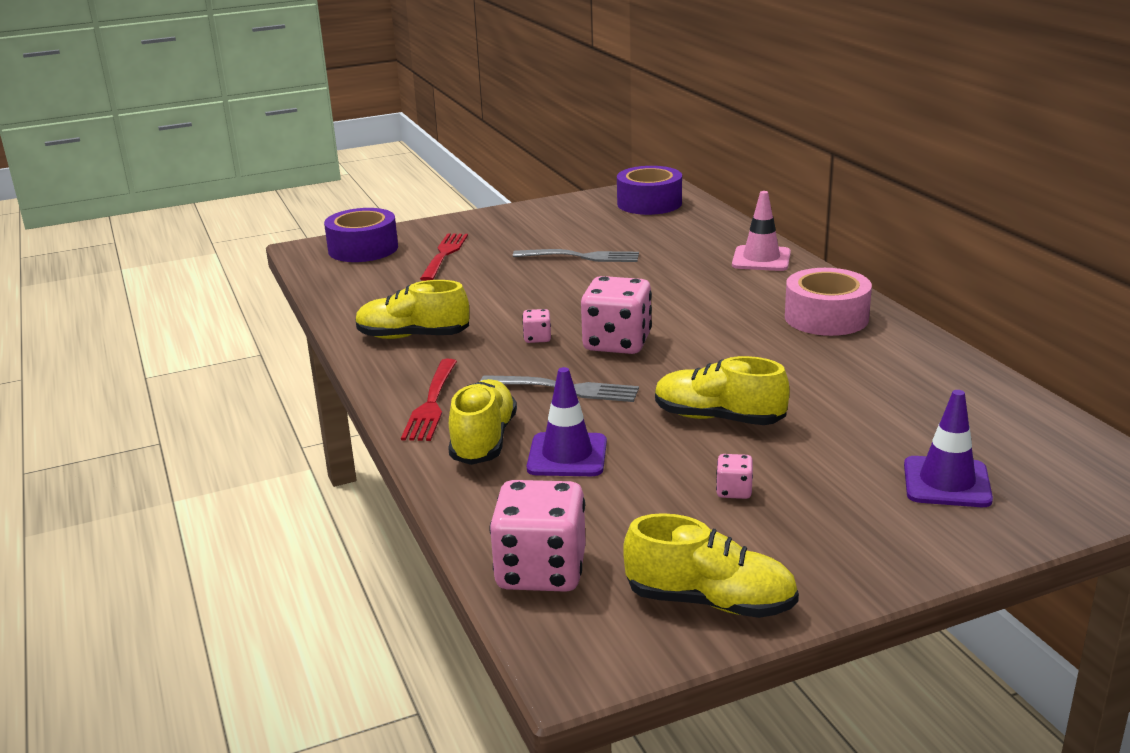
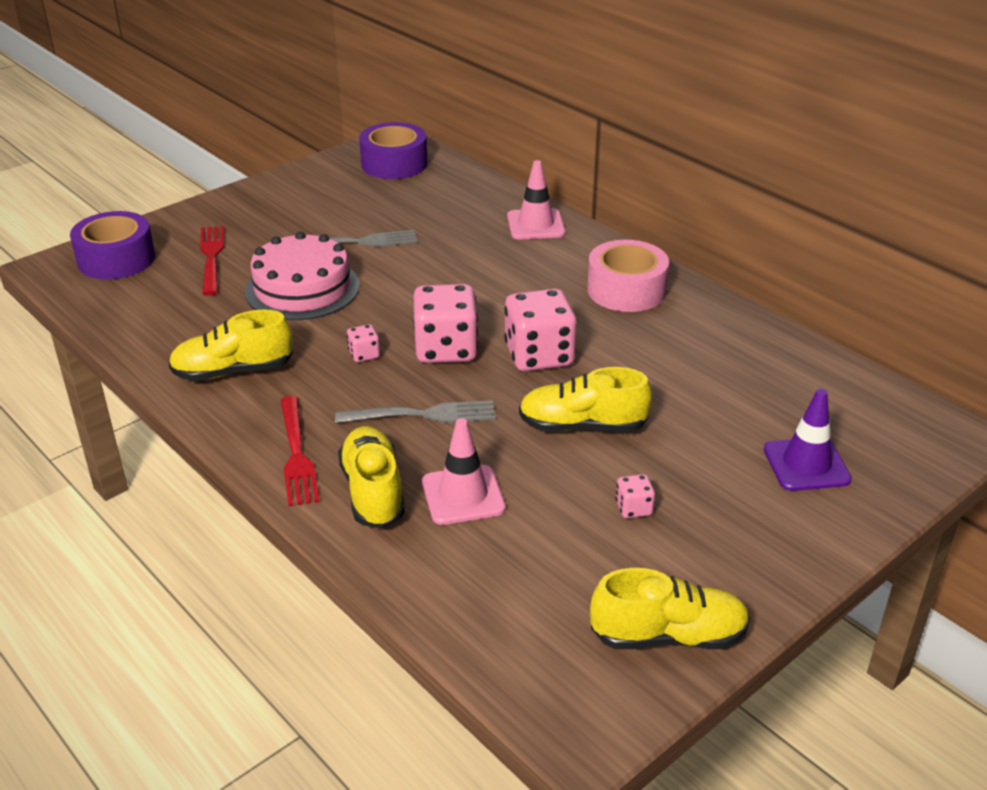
camera: 20 degrees left, 10 degrees up
(510, 284) = (302, 288): none -> pink cake
(541, 571) = (503, 635): pink dice -> pink dice (539, 356)
(567, 455) = (463, 495): purple traffic cone -> pink traffic cone

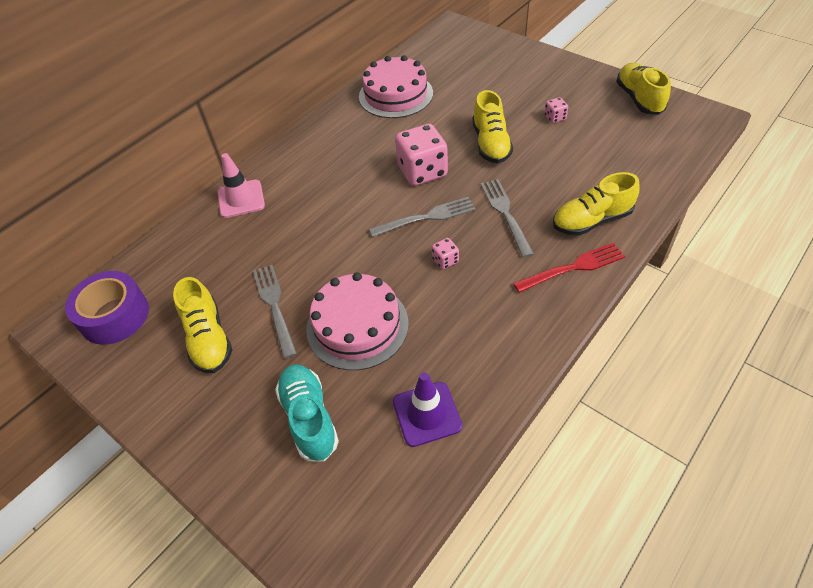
camera: 95 degrees left, 15 degrees up
(116, 259) = (321, 514): purple tape -> none
(212, 257) = (309, 418): red fork -> turquoise shoe
(233, 371) = (490, 336): yellow shoe -> yellow shoe (208, 339)
(446, 349) = (426, 217): pink dice -> grey fork
(463, 495) = (575, 181): pink traffic cone -> none
(626, 290) = (333, 143): pink tape -> none
(734, 350) = (396, 95): none -> pink cake
(806, 464) = (493, 67): purple traffic cone -> purple traffic cone (427, 414)

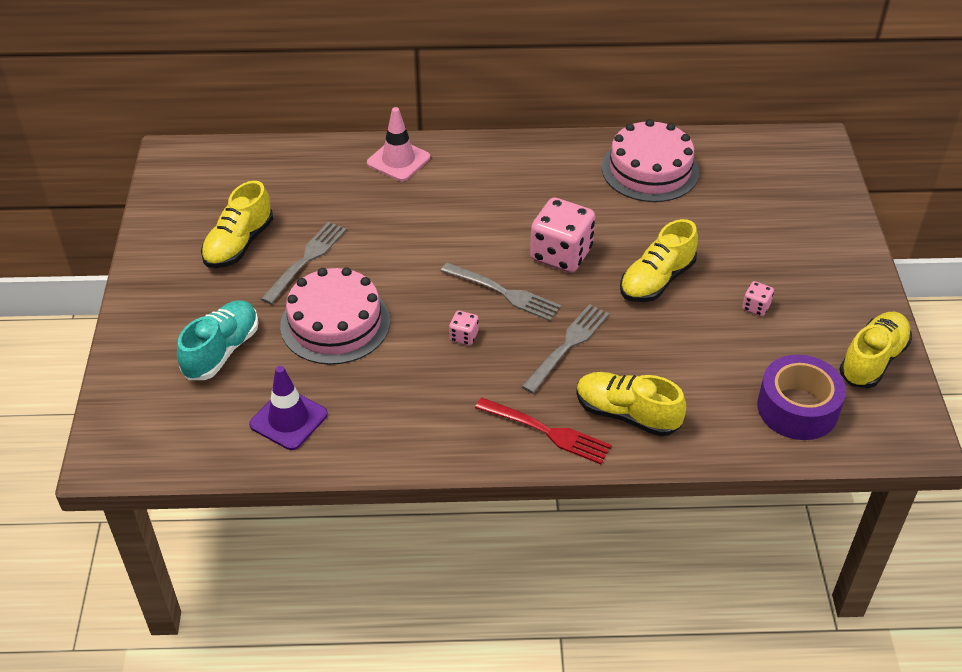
camera: 45 degrees right, 5 degrees down
(114, 316) = (210, 177): purple tape -> purple tape (797, 408)

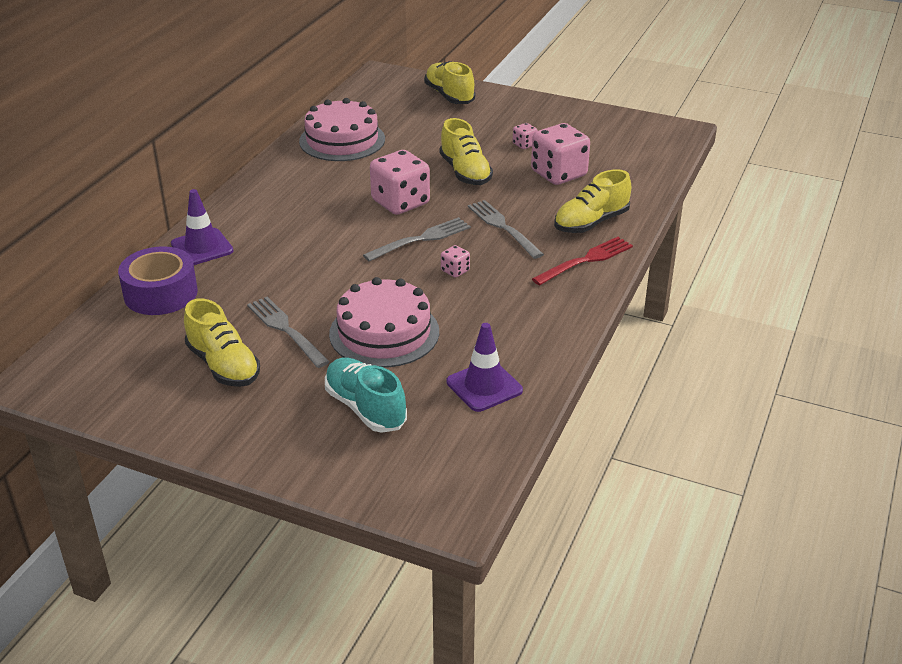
camera: 65 degrees left, 10 degrees down
(398, 160) = (202, 247): pink traffic cone -> purple traffic cone
(712, 356) = (558, 174): none -> pink dice
(797, 408) = (629, 159): purple tape -> purple tape (161, 293)
(872, 360) = (605, 122): yellow shoe -> yellow shoe (449, 96)

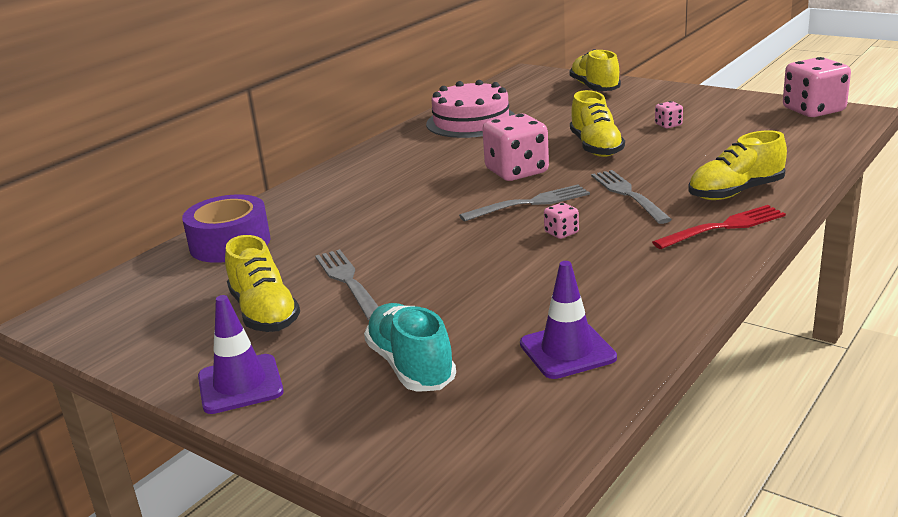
camera: 15 degrees right, 10 degrees down
(202, 247) = (291, 205): purple traffic cone -> purple traffic cone (240, 384)
(384, 332) = (460, 289): pink cake -> none
(558, 174) = (703, 149): pink dice -> pink dice (813, 110)

